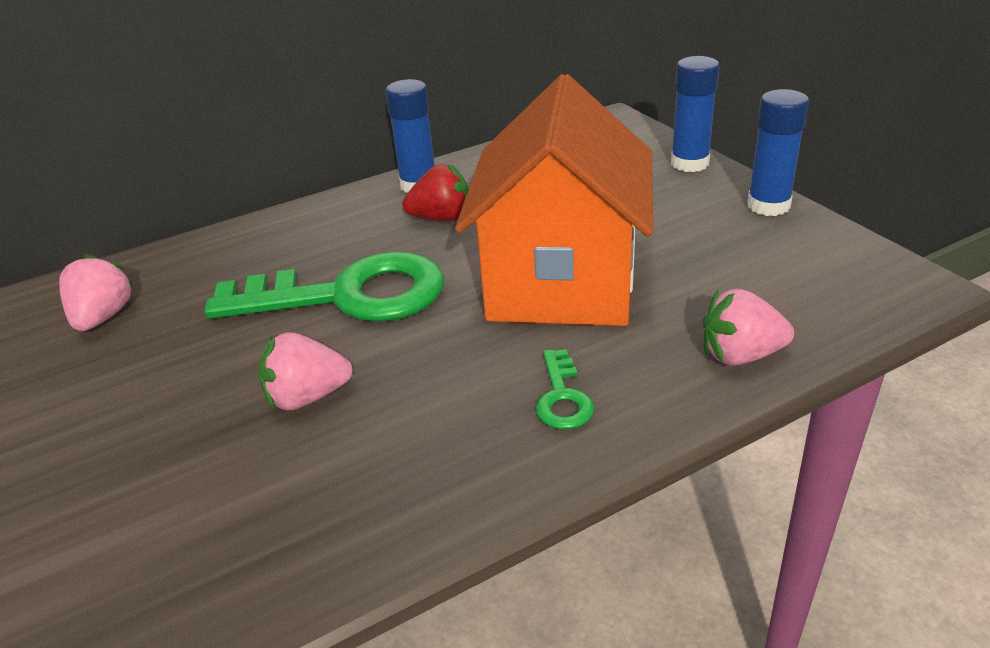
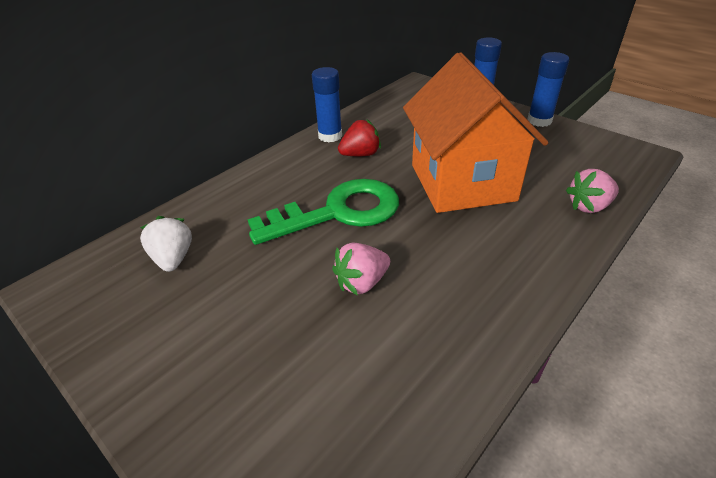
camera: 20 degrees left, 5 degrees up
(103, 317) = (173, 258): pink strawberry -> white strawberry
(562, 397) = (515, 250): green key -> none

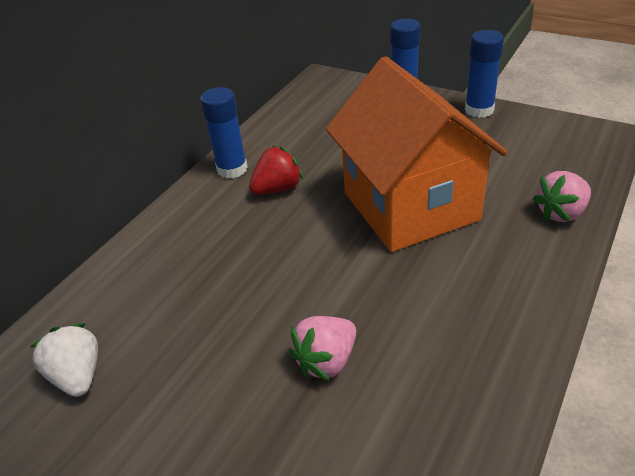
camera: 10 degrees left, 0 degrees up
(339, 212) = (272, 272): green key -> none

